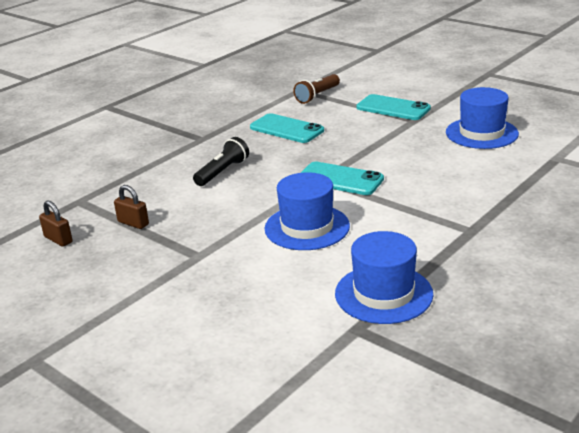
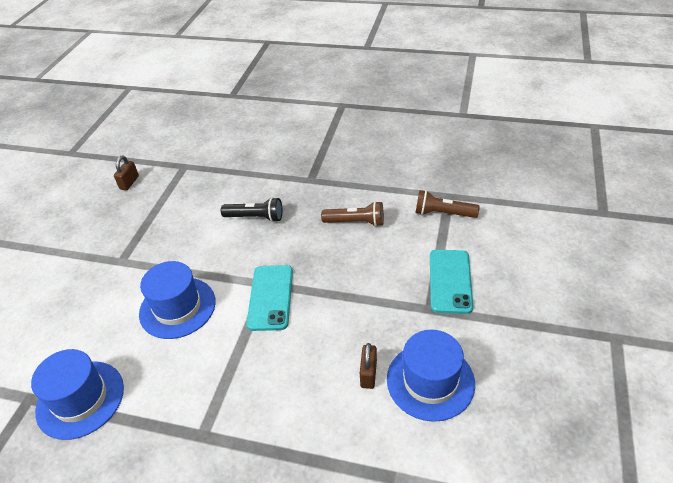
camera: 65 degrees right, 15 degrees up
(133, 223) = (159, 206): brown padlock -> brown padlock (368, 374)
(286, 129) = (355, 222): turquoise phone -> brown flashlight

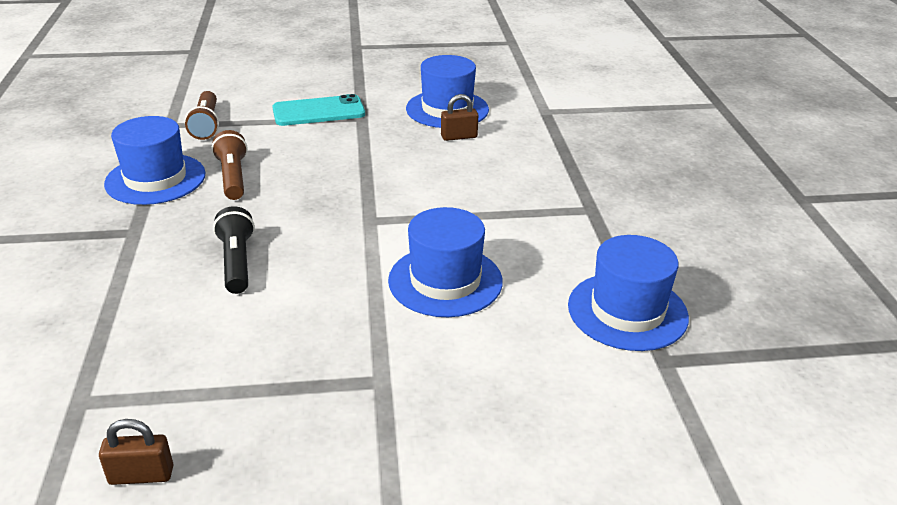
camera: 115 degrees left, 10 degrees down
(270, 297) = (391, 211): turquoise phone -> none
(369, 188) = (155, 179): none -> blue hat

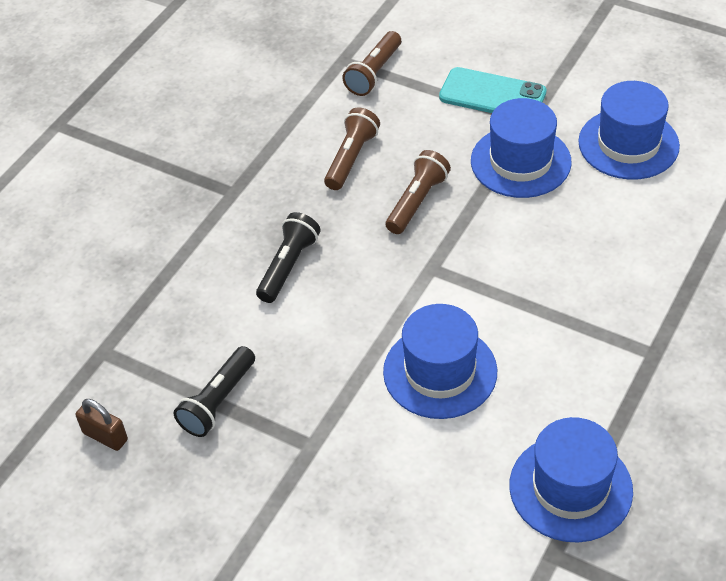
camera: 40 degrees right, 15 degrees up
(155, 179) = (286, 132): blue hat -> blue hat (520, 161)
(252, 387) = (218, 401): none -> black flashlight
(317, 185) = (417, 202): none -> brown flashlight
(459, 137) = (606, 191): brown padlock -> none

